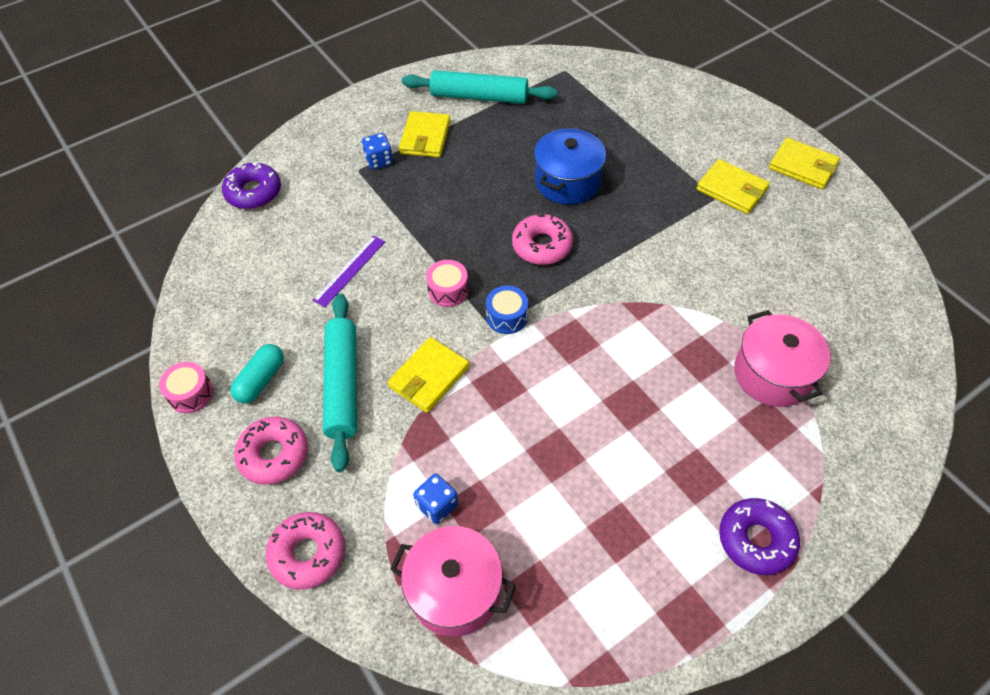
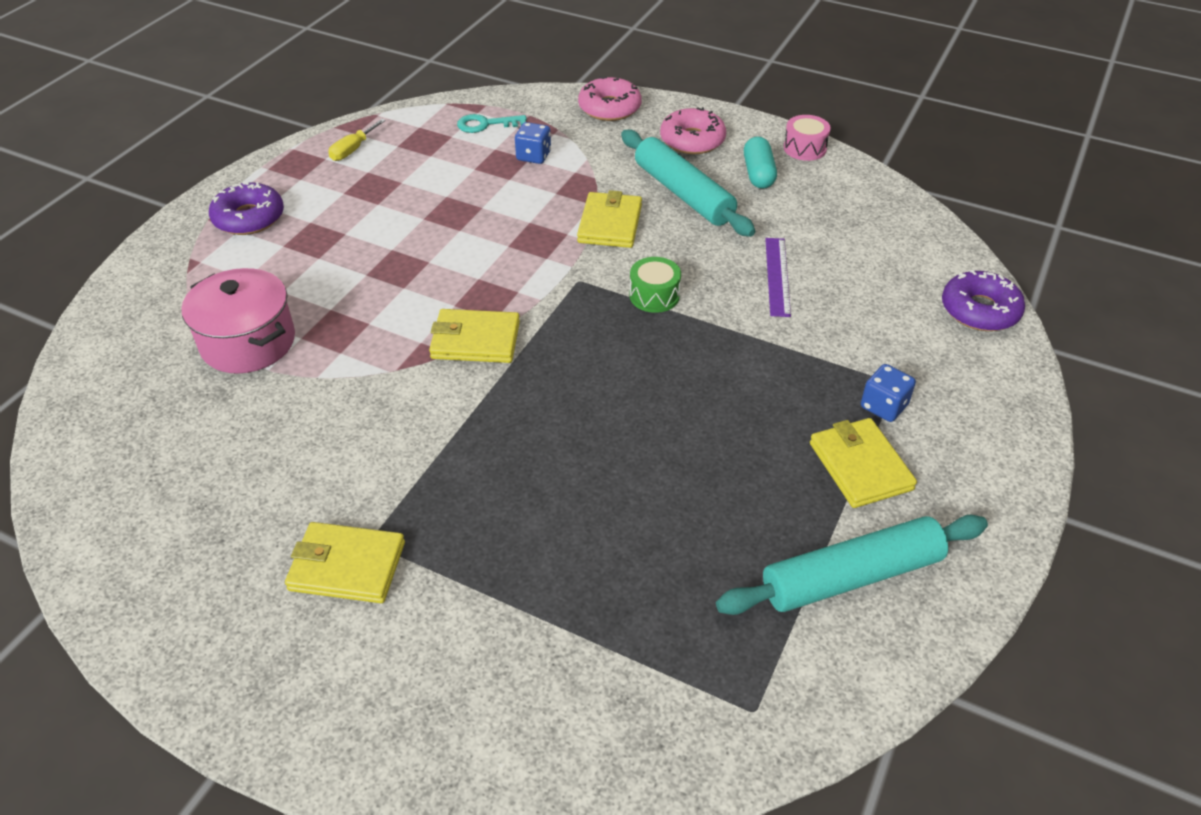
camera: 150 degrees right, 10 degrees down
(448, 290) = (654, 296): pink drum -> green drum
(455, 590) = (486, 124): pink pot -> turquoise key
(507, 316) = (571, 294): blue drum -> none
(542, 245) = (582, 380): pink donut -> none
(567, 182) = (604, 479): blue pot -> none
(620, 615) = (353, 150): none -> yellow screwdriver
(802, 166) = (229, 665): yellow wallet -> yellow wallet (475, 340)

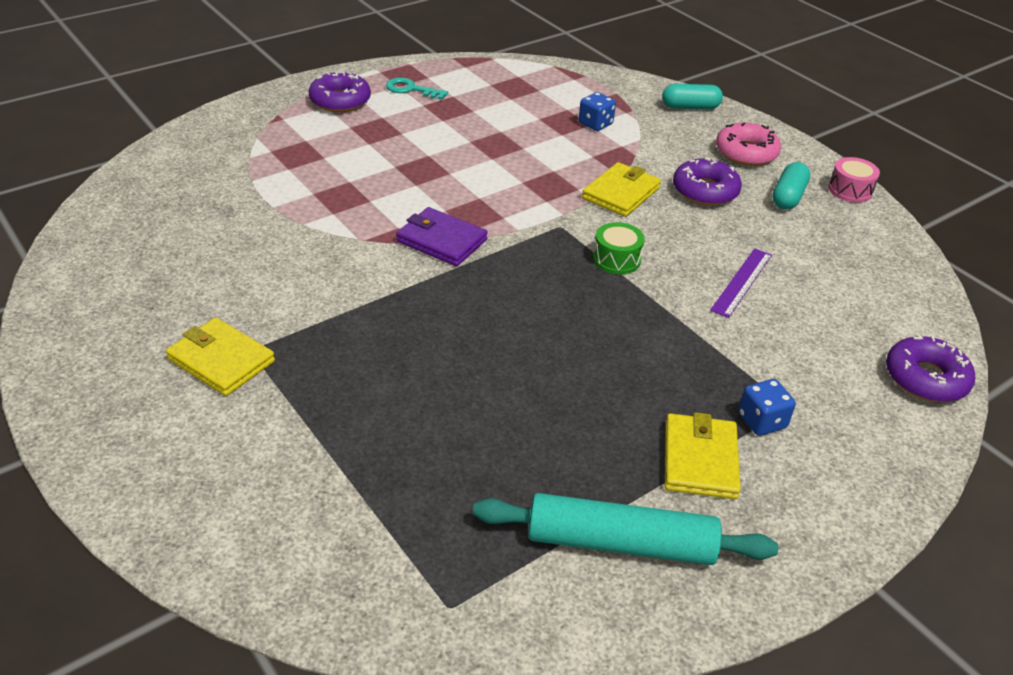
camera: 25 degrees right, 5 degrees down
(248, 342) = (273, 183): pink pot -> none
(353, 150) = (454, 77): yellow screwdriver -> none
(475, 340) = (442, 241): yellow wallet -> purple wallet
(486, 124) = (573, 89): turquoise key -> turquoise key (411, 89)
(609, 108) = (690, 107): pink donut -> turquoise capsule
(683, 194) = (705, 191): turquoise rolling pin -> purple donut

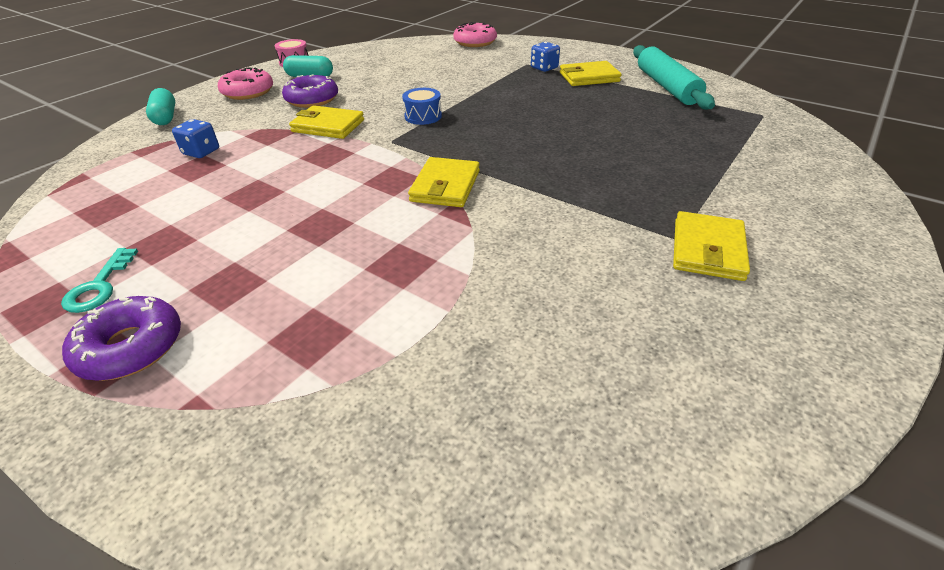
camera: 105 degrees left, 0 degrees up
(442, 241) = (445, 186): purple wallet -> yellow wallet
(616, 259) = (423, 116): green drum -> blue drum
(741, 282) = (422, 81): purple ruler -> none
(925, 378) = (475, 42): purple donut -> pink donut

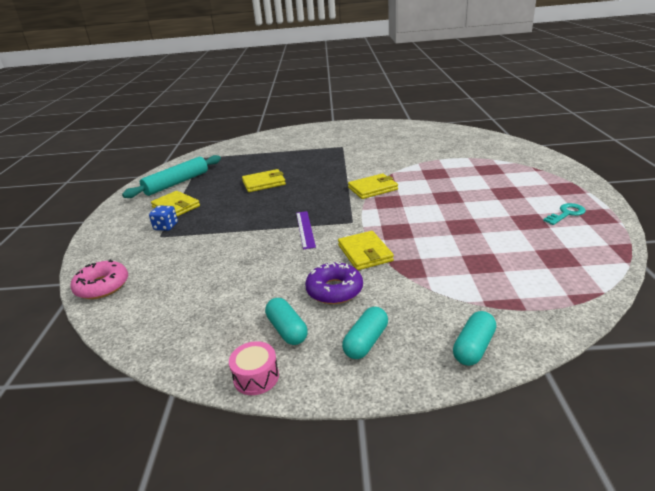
camera: 125 degrees left, 10 degrees down
(131, 347) = (555, 188): purple donut -> none
(201, 152) = (470, 276): blue dice -> none
(248, 92) = (366, 342): pink donut -> turquoise capsule
(423, 116) = (305, 229): blue drum -> purple ruler
(707, 249) = (342, 142): yellow wallet -> yellow wallet (264, 183)

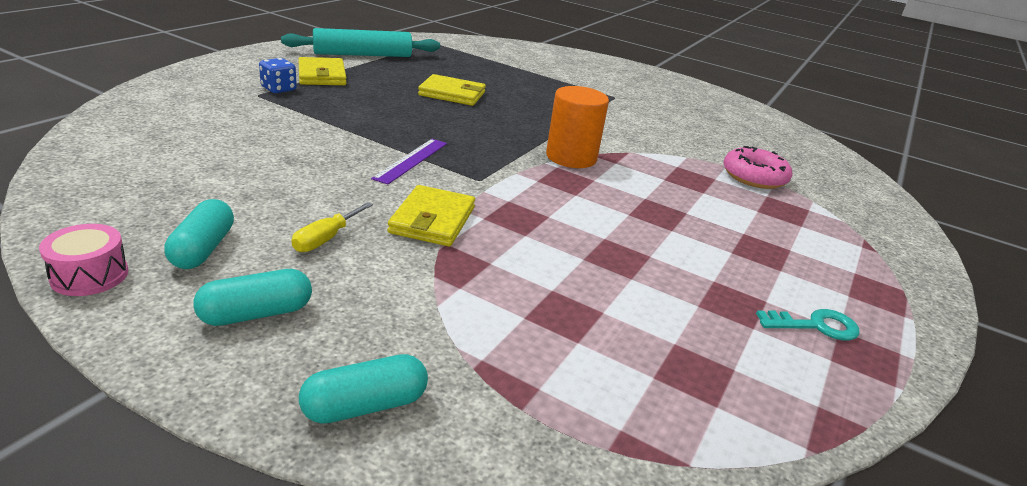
camera: 25 degrees right, 0 degrees up
(102, 286) = (128, 112): pink donut -> pink donut (754, 177)
(334, 290) = (326, 239): purple donut -> yellow screwdriver
(372, 189) = (571, 157): yellow wallet -> orange cylinder

